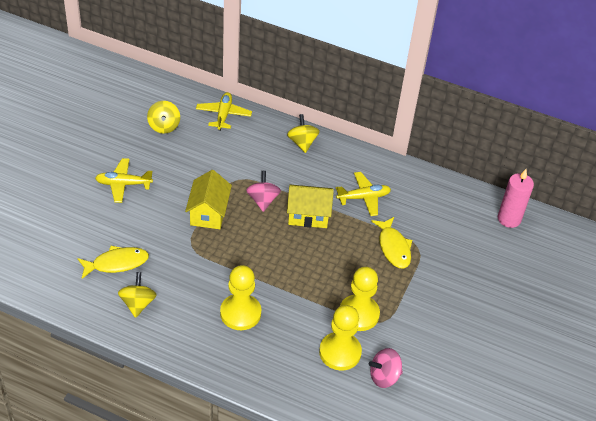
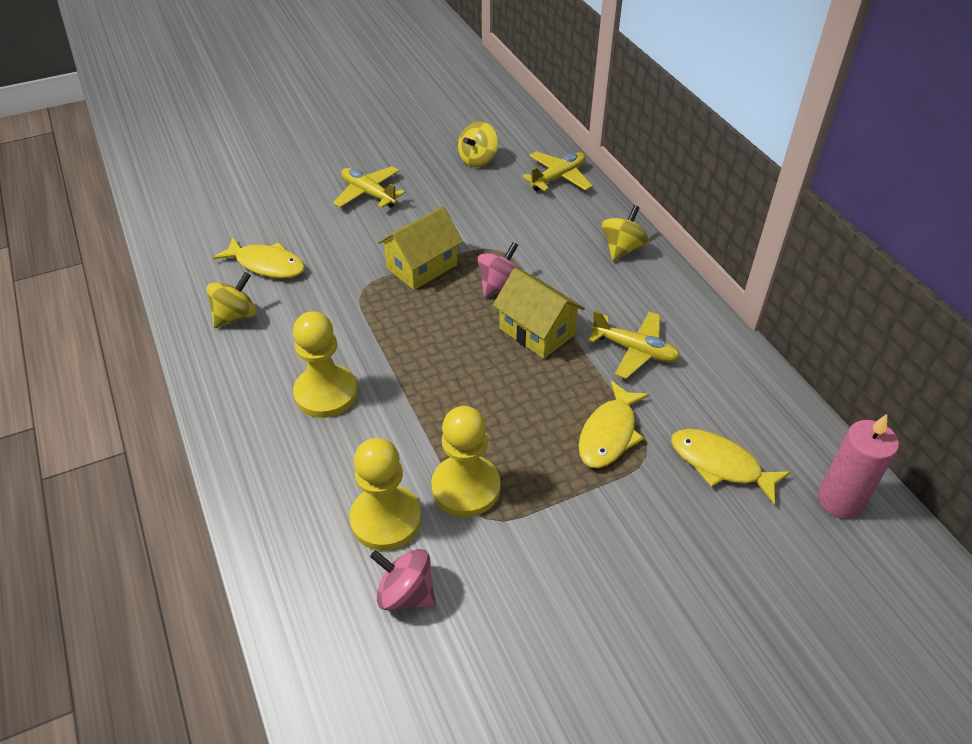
camera: 45 degrees right, 0 degrees up
(451, 232) = (720, 464): none -> yellow fish

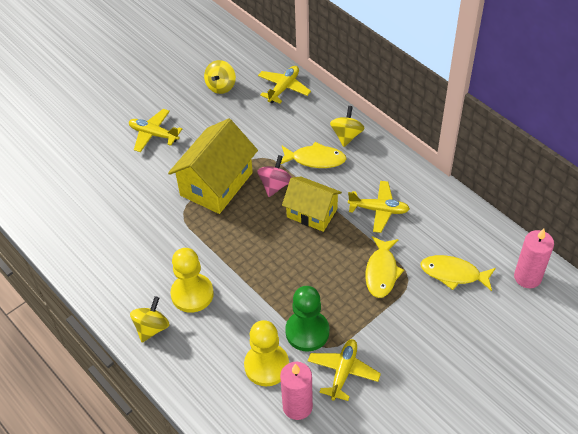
camera: 15 degrees left, 5 degrees up
(236, 316) = (104, 255): yellow spinning top -> yellow spinning top (152, 328)
(267, 265) = (107, 210): yellow fish -> yellow fish (315, 159)
(406, 593) = (297, 406): pink spinning top -> pink candle
(422, 266) = (216, 184): yellow house -> yellow house, size x1.53
(466, 487) = (307, 332): yellow pawn -> green pawn
(497, 562) = (343, 372): none -> yellow plane

